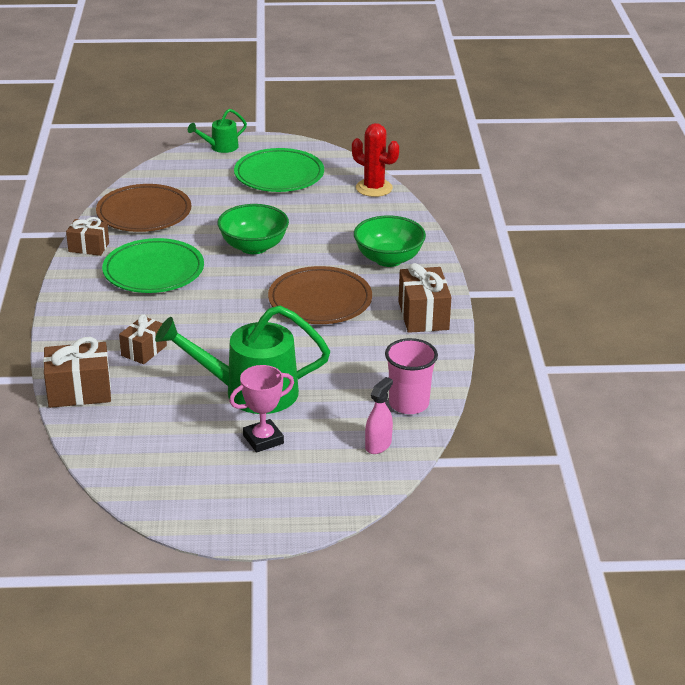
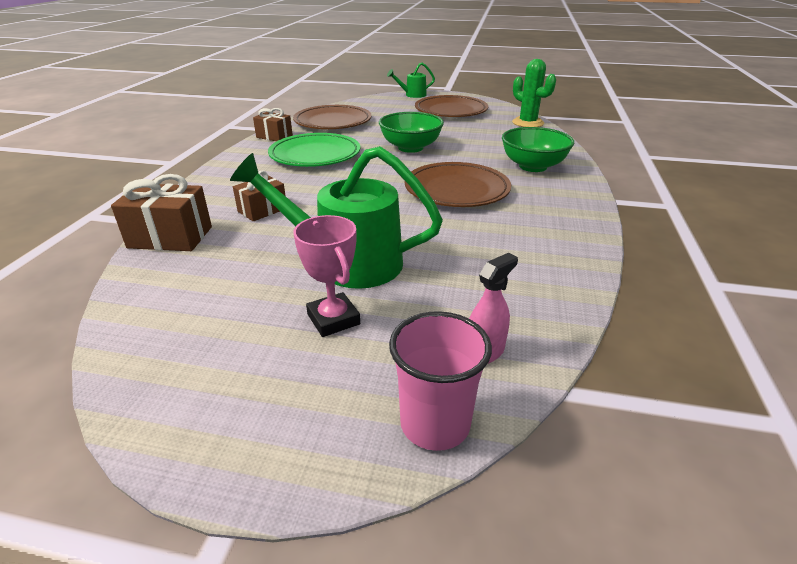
camera: 15 degrees right, 0 degrees up
(263, 439) = (333, 319): pink trophy -> pink trophy turned 75 degrees clockwise
(279, 175) = (451, 111): green plate -> brown plate
(374, 188) = (528, 123): red cactus -> green cactus
(409, 404) = (536, 302): pink cup -> pink cup (435, 424)
(423, 315) = (564, 213): brown gift -> none

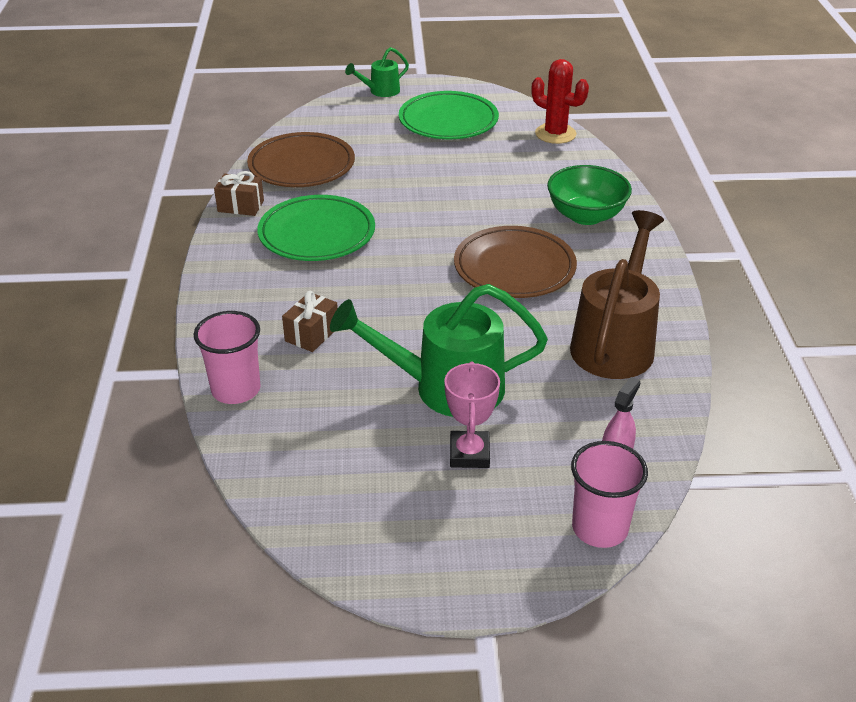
camera: 15 degrees left, 5 degrees up
(170, 237) = (236, 390): brown gift -> pink cup
(333, 319) = (469, 454): pink trophy -> pink trophy turned 45 degrees clockwise
(410, 148) = (429, 203): green bowl -> none
(451, 111) = (448, 121): brown plate -> green plate
(526, 250) = (615, 342): none -> brown watering can
(528, 123) = (555, 134): green cactus -> red cactus

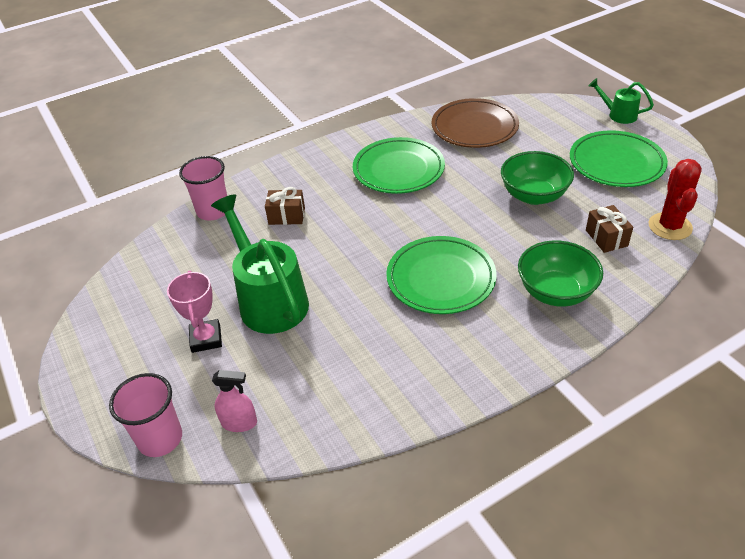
camera: 65 degrees right, 5 degrees up
(241, 206) = (401, 127): brown gift -> brown gift (606, 238)
(447, 176) = (534, 195): none -> green bowl
(469, 454) = (206, 339): pink trophy -> pink trophy turned 75 degrees counterclockwise
(514, 268) = (441, 279): brown plate -> green plate
(615, 342) = (386, 374): brown watering can -> none

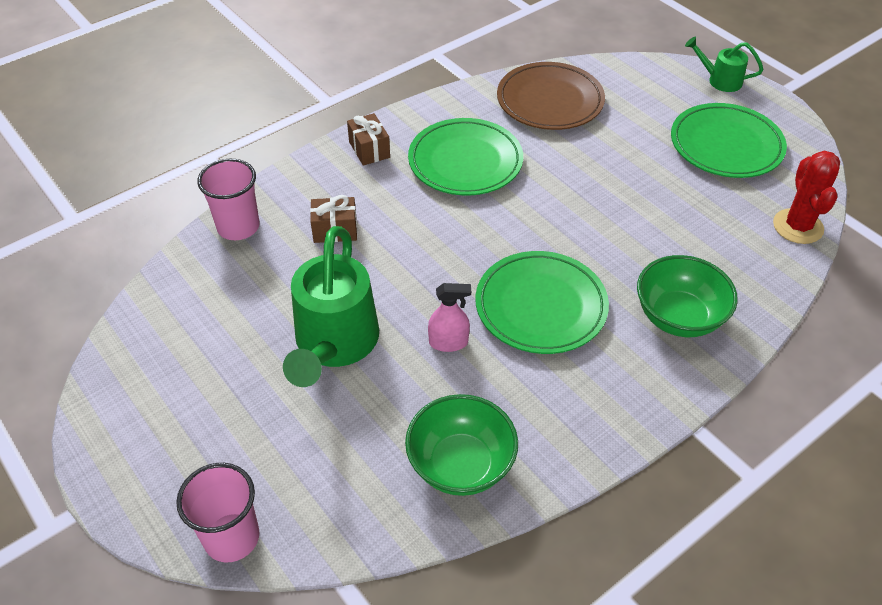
camera: 10 degrees left, 5 degrees up
(206, 339) = (263, 402): pink trophy -> none
(239, 423) = (327, 509): pink spray bottle -> pink spray bottle (448, 342)
(269, 299) = (334, 345): green watering can -> green watering can turned 135 degrees counterclockwise
(534, 195) = (635, 191): green bowl -> green bowl (461, 465)
(606, 238) = (727, 244): brown gift -> brown gift (369, 150)

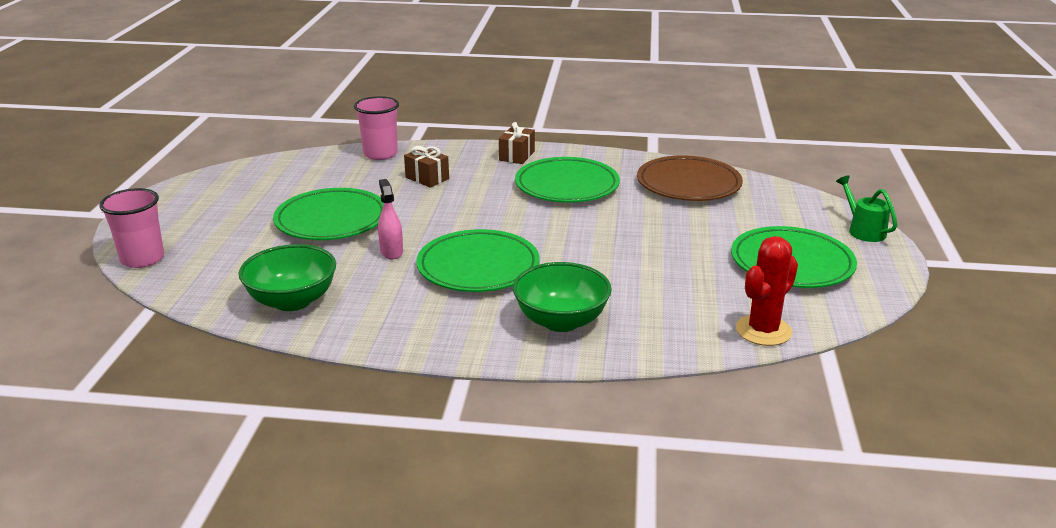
camera: 45 degrees right, 20 degrees down
(334, 345) = (331, 220): green watering can -> green plate
(448, 342) = (391, 252): pink spray bottle -> pink spray bottle turned 150 degrees counterclockwise

